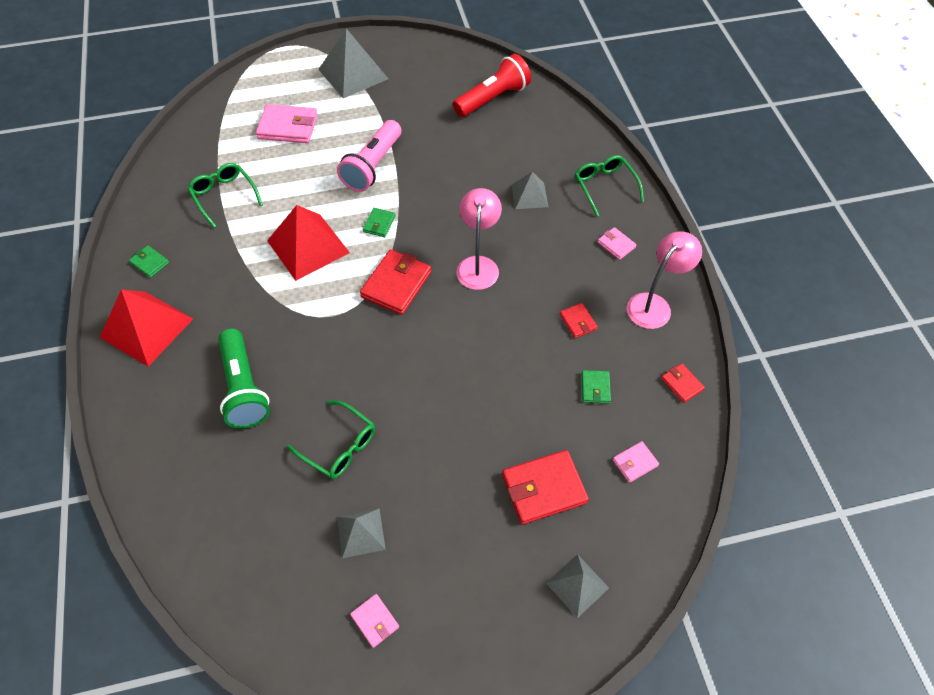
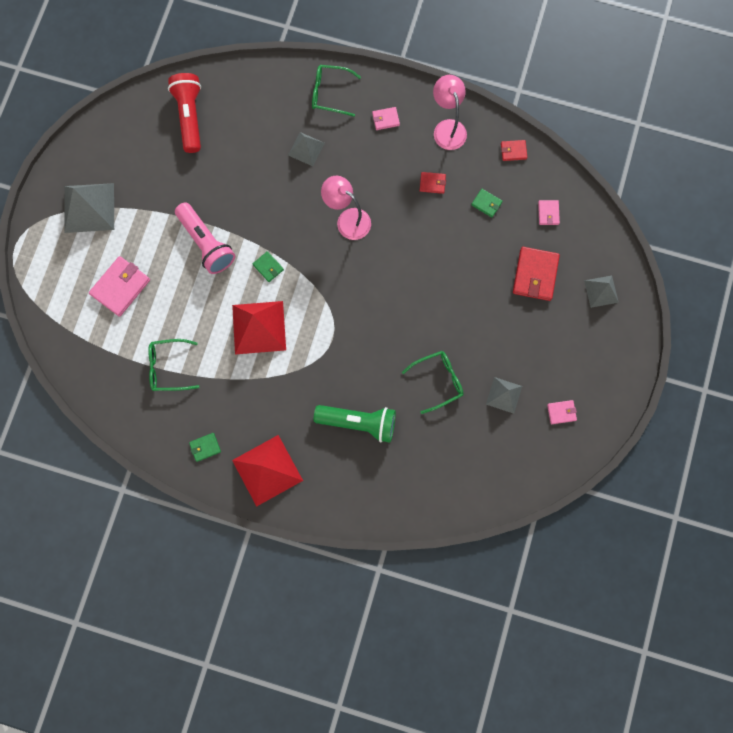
camera: 60 degrees left, 20 degrees up
(396, 284) = (331, 283): red wallet -> none

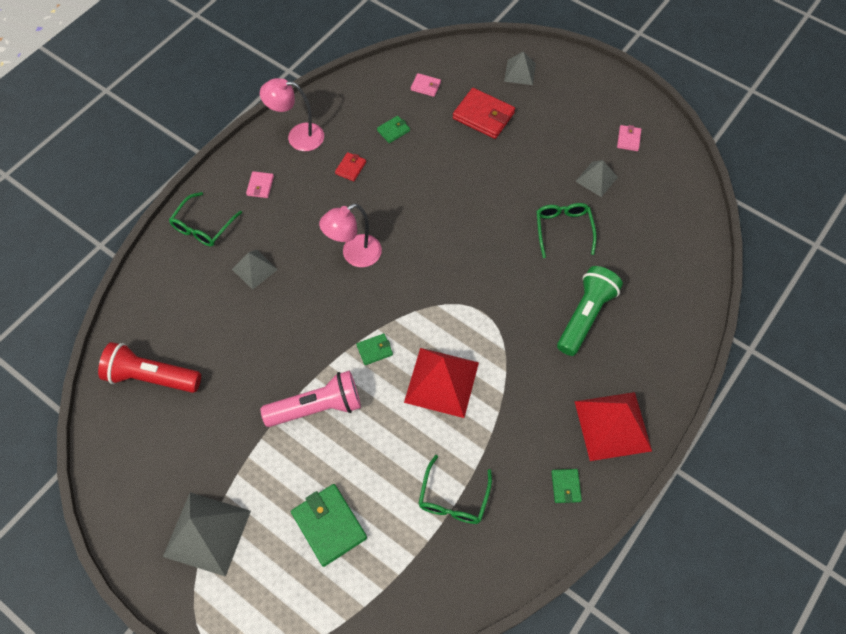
camera: 70 degrees left, 15 degrees down
(120, 287) = (329, 525): pink wallet -> green wallet
(513, 151) = (350, 92): red wallet -> none

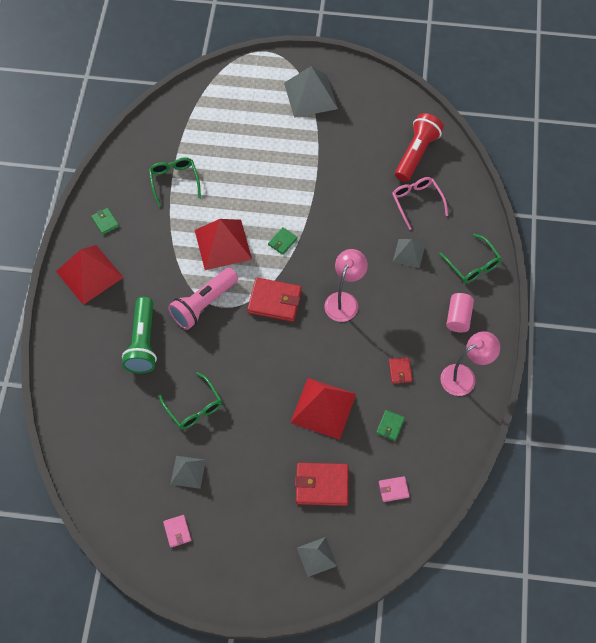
camera: 150 degrees right, 0 degrees up
(151, 377) = (416, 153): red flashlight -> red flashlight turned 45 degrees counterclockwise
(200, 318) = (417, 202): none -> pink glasses
(203, 226) = (472, 264): green glasses -> green glasses turned 150 degrees clockwise
(260, 186) = (458, 317): pink wallet -> pink cylinder
(317, 407) = (296, 189): pink flashlight -> pink flashlight (203, 304)
(329, 525) = (242, 132): green wallet -> none
(424, 290) = (274, 301): none -> red wallet
(442, 172) = (323, 408): none -> red pyramid

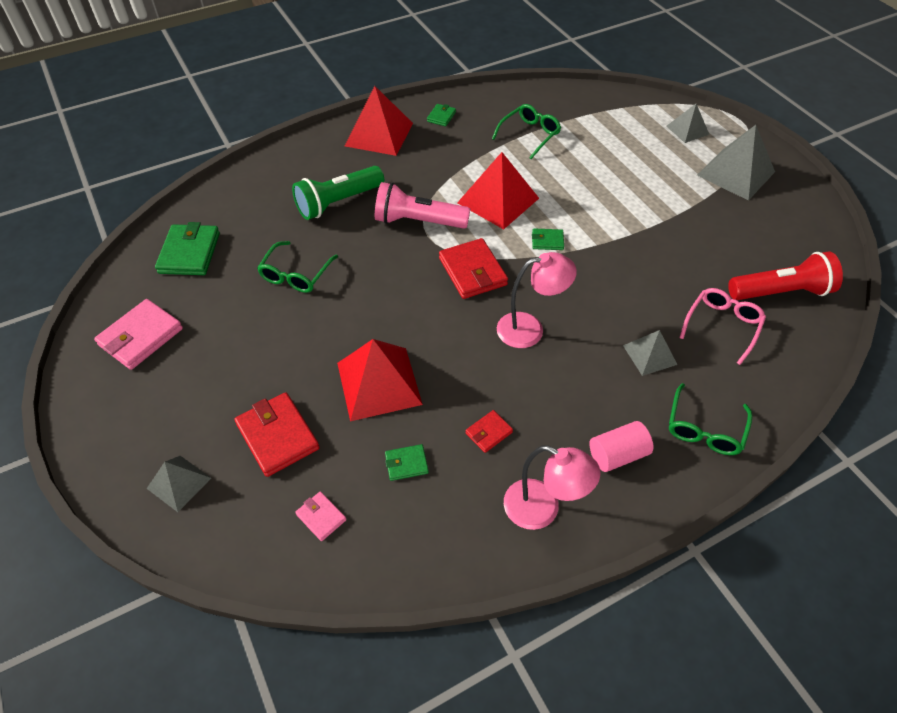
camera: 55 degrees right, 10 degrees down
(117, 465) = (189, 253): none -> green wallet
(177, 531) = (141, 337): pink wallet -> pink wallet, size x1.92
(188, 472) = (217, 309): grey pyramid -> grey pyramid (687, 130)

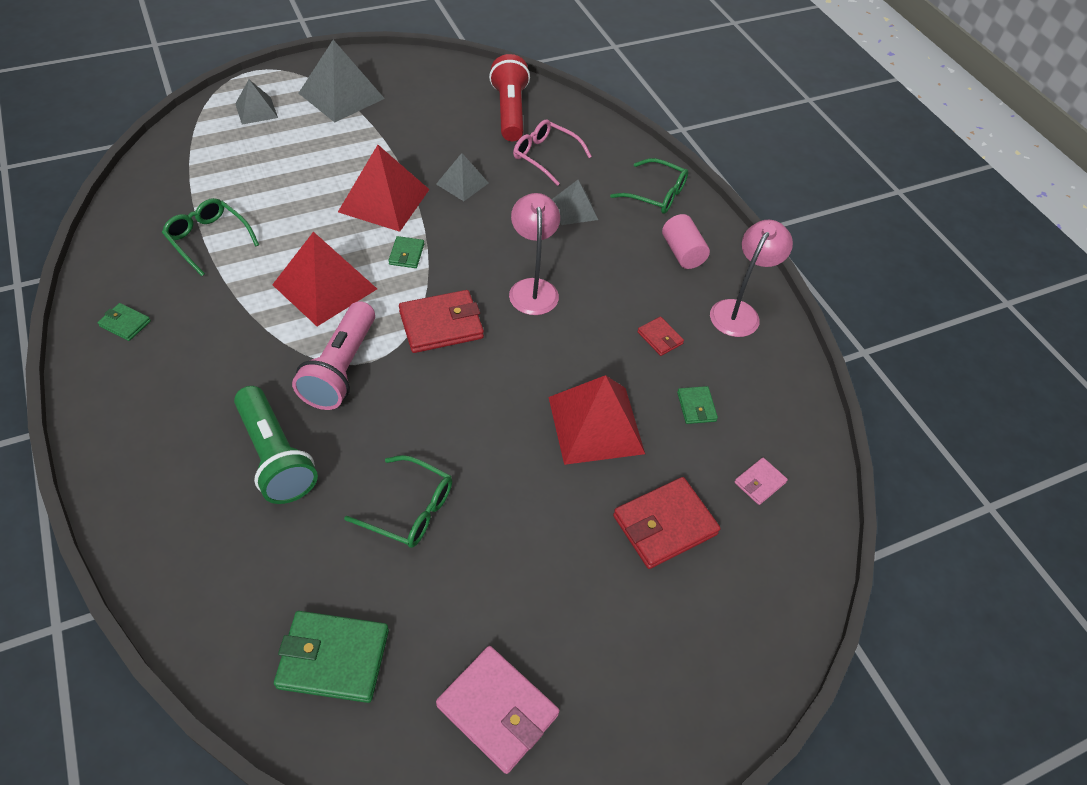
camera: 90 degrees left, 0 degrees up
(179, 483) = (728, 628): grey pyramid -> grey pyramid (462, 183)
(379, 134) = (134, 400): red pyramid -> red pyramid (384, 200)

